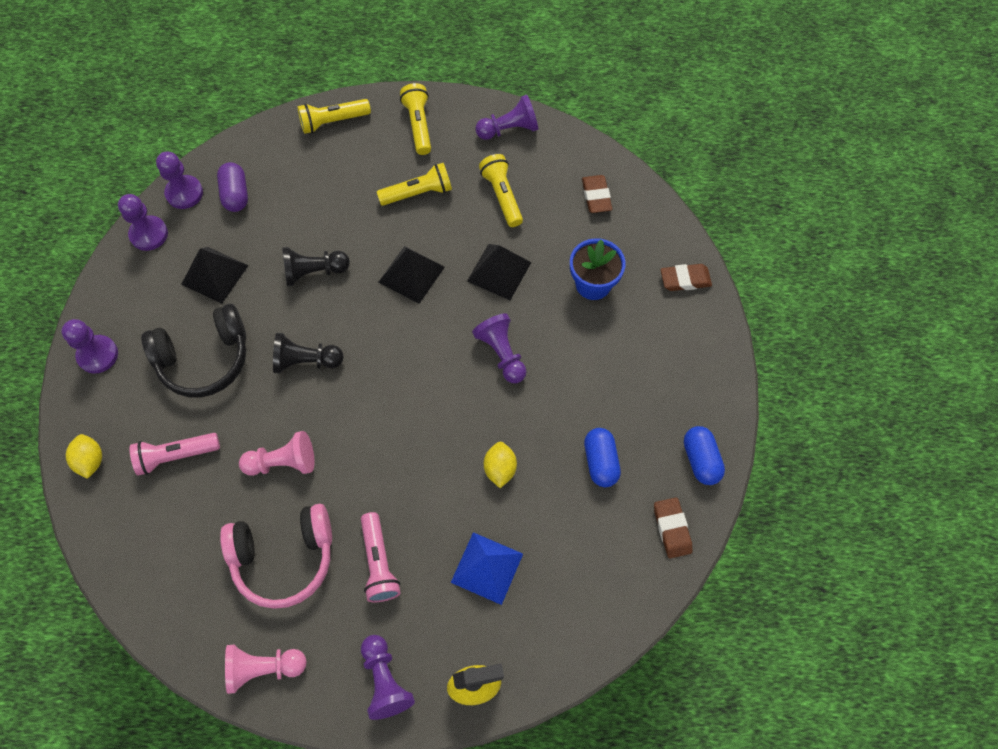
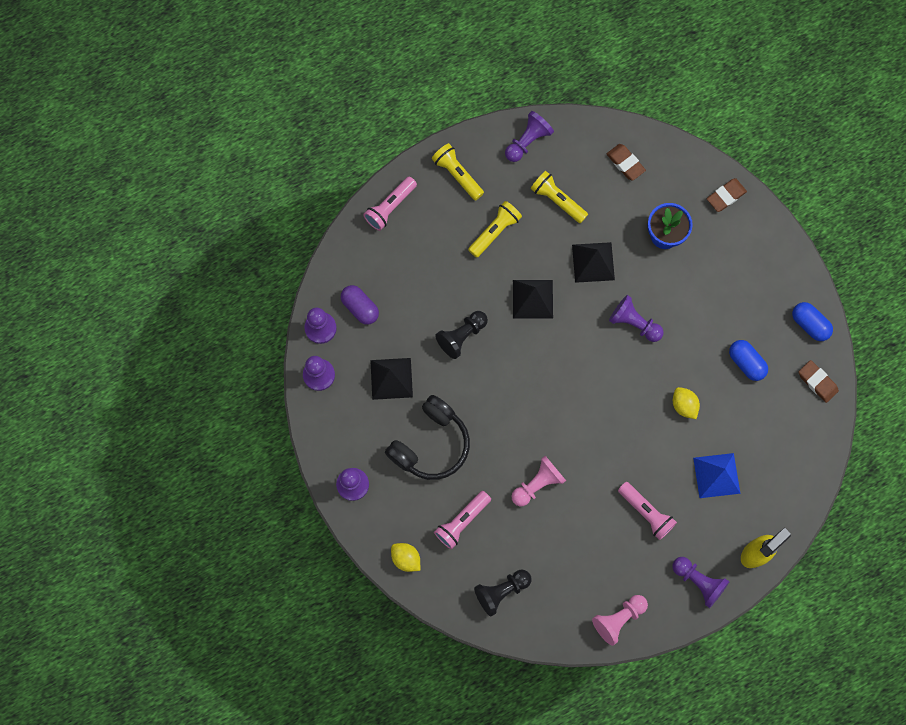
camera: 30 degrees left, 10 degrees up
(284, 557) = (583, 545): pink headphones -> none
(306, 361) = (503, 405): black pawn -> black pawn (501, 591)
(333, 121) = (390, 207): yellow flashlight -> pink flashlight

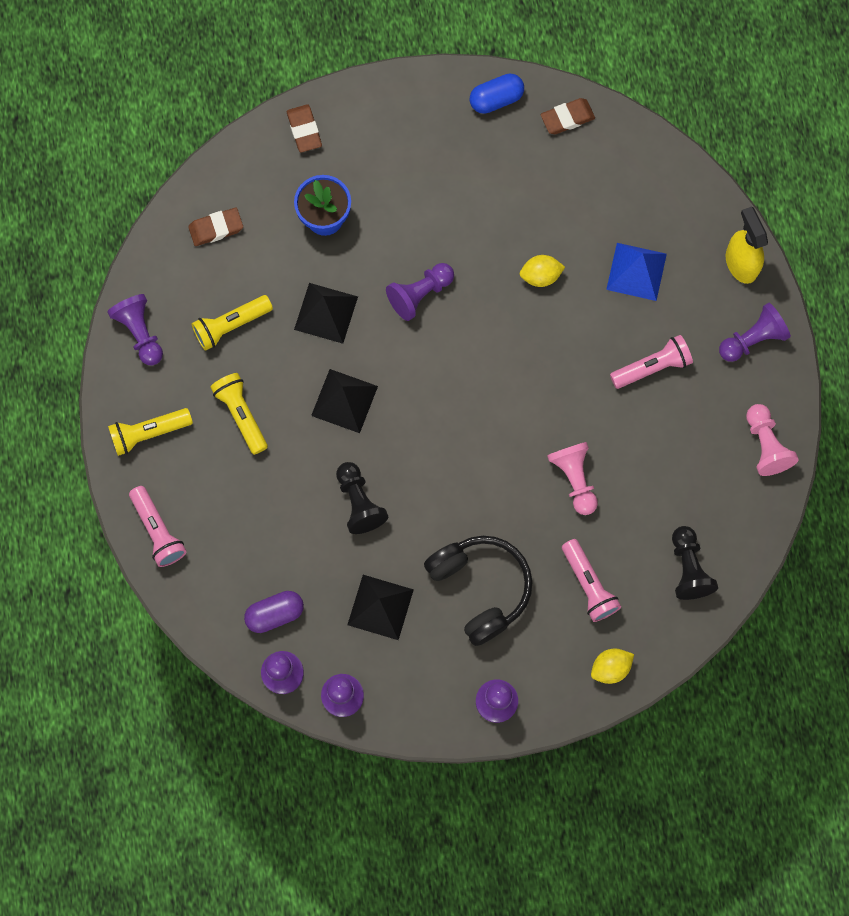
camera: 70 degrees left, 0 degrees up
(746, 363) = (515, 187): blue capsule -> none

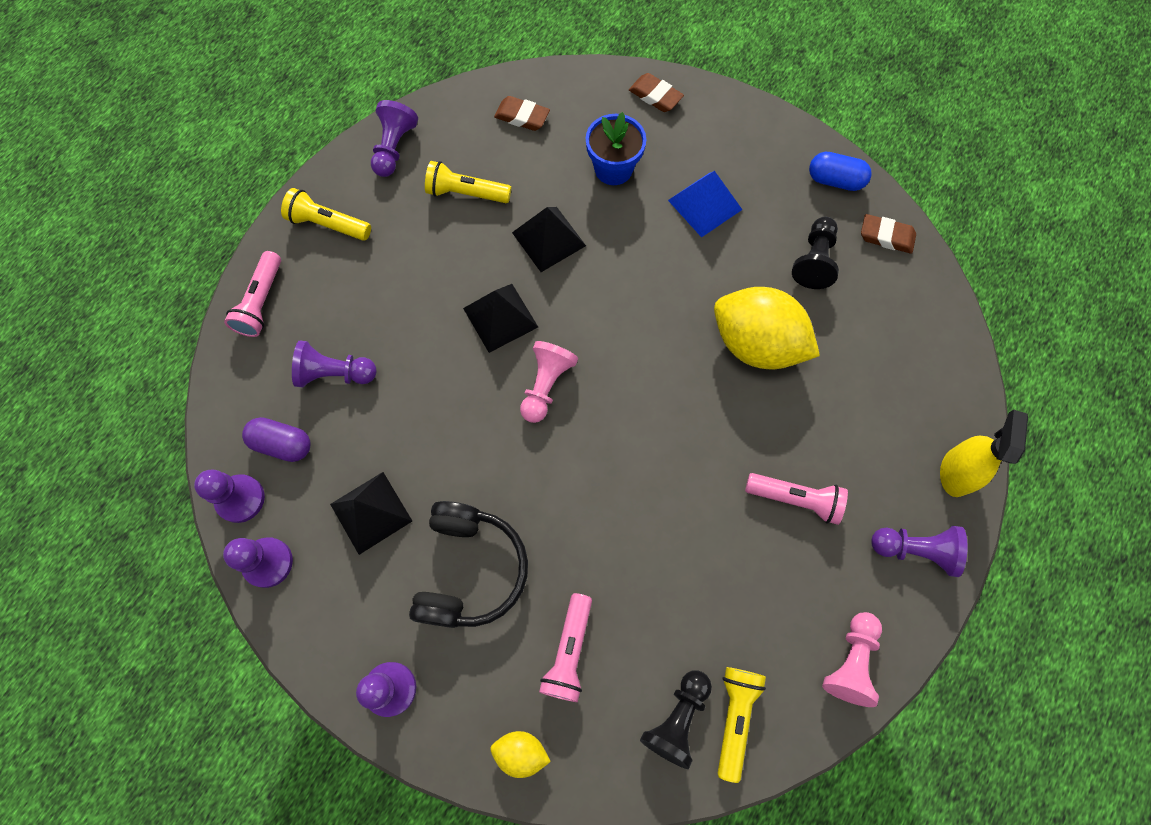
camera: 40 degrees right, 5 degrees down
(241, 415) = (410, 265): yellow flashlight -> yellow flashlight (734, 717)
(304, 130) = (655, 96): brown eraser -> brown eraser turned 75 degrees counterclockwise
(359, 502) = (436, 409): black pawn -> black pawn (814, 260)
(420, 294) = (638, 281): purple pawn -> purple pawn (335, 373)
(540, 276) = (756, 344): yellow lemon -> yellow lemon, size x2.16
(574, 479) = (639, 541): pink pawn -> pink pawn (546, 385)
(636, 271) = (848, 404): blue pyramid -> blue pyramid (705, 204)

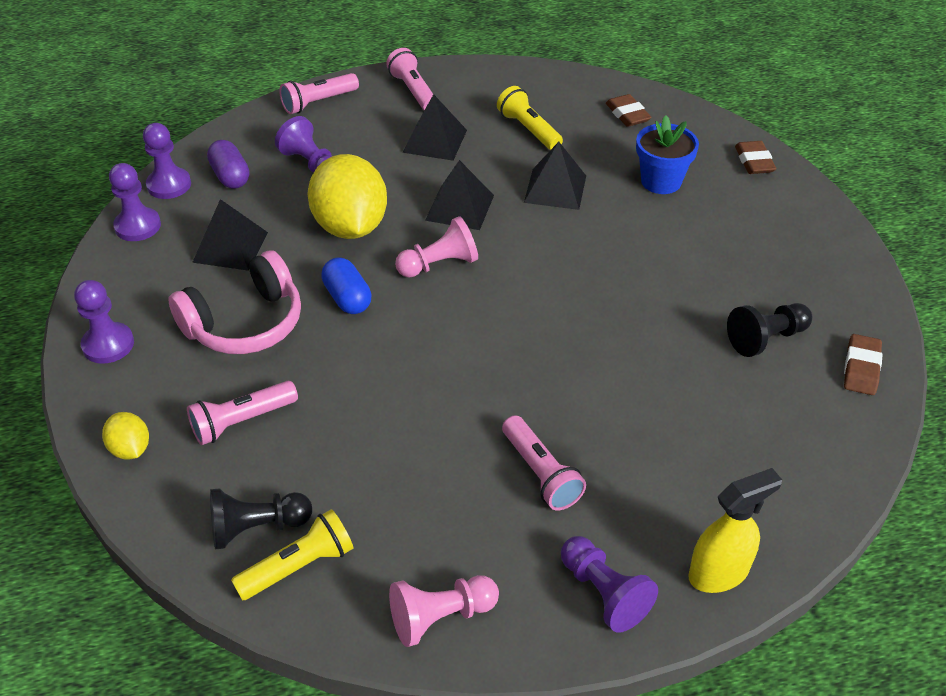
camera: 45 degrees right, 25 degrees down
(328, 224) = (413, 91): yellow flashlight -> pink flashlight
(394, 148) = (511, 80): purple pawn -> none
(406, 265) = (435, 141): none -> black pyramid
(469, 569) = (245, 323): black headphones -> pink headphones
(705, 204) = (711, 246): blue pyramid -> none
(756, 344) = (641, 354): yellow lemon -> yellow lemon (350, 227)
(835, 180) = (856, 302): blue capsule -> blue capsule (347, 298)
(886, 236) = (861, 368): brown eraser -> brown eraser turned 45 degrees clockwise

